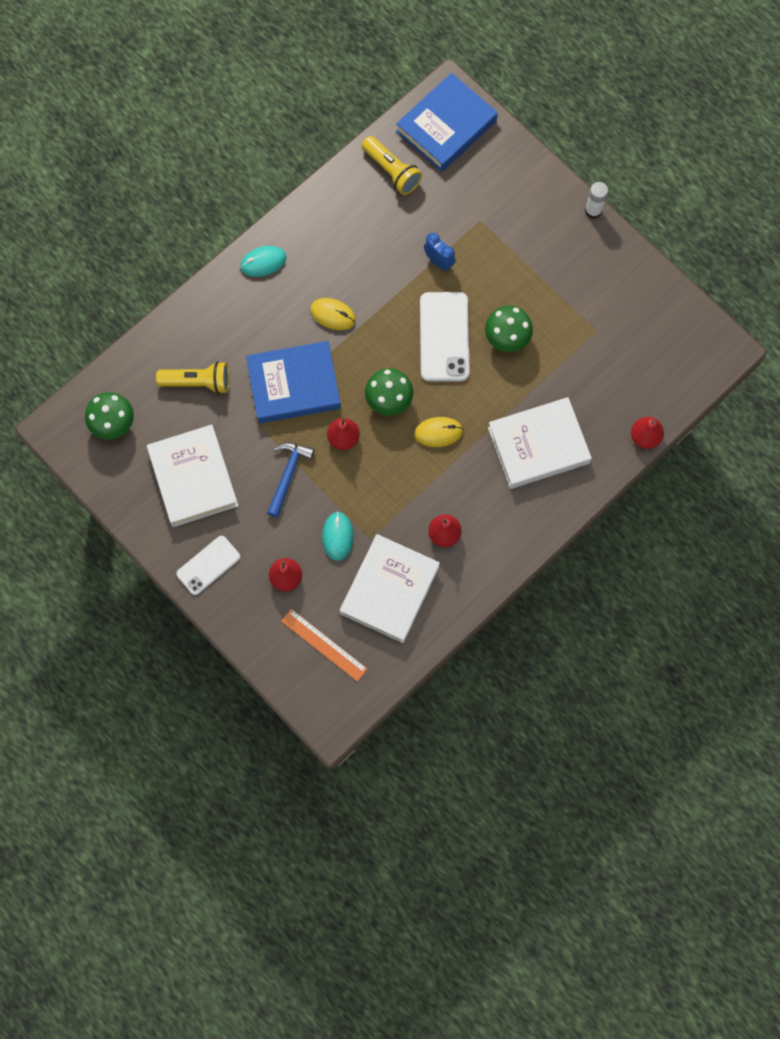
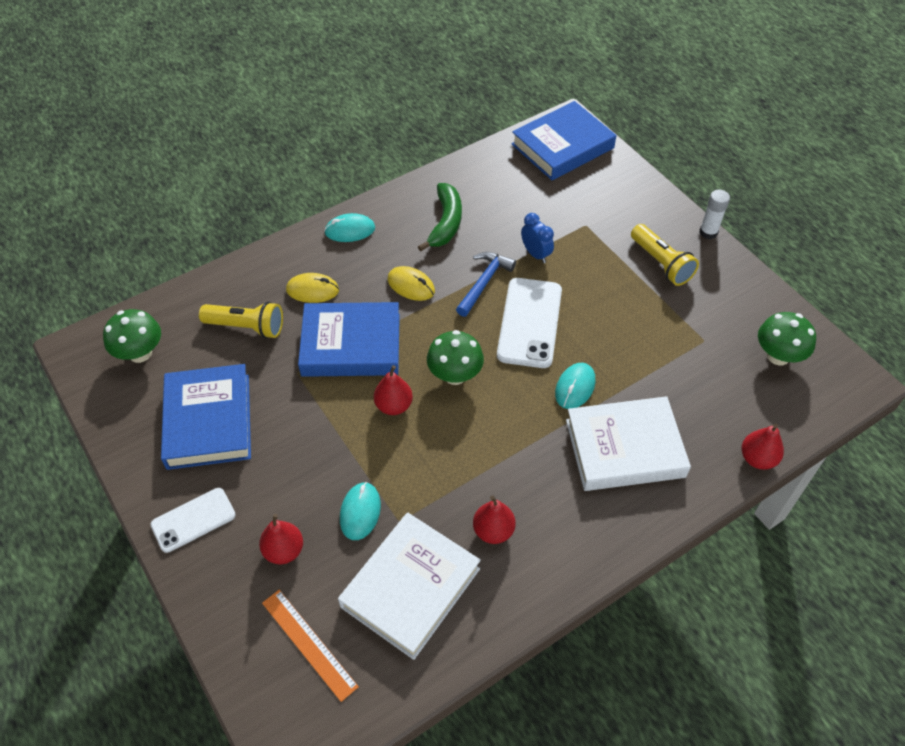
camera: 10 degrees right, 20 degrees down
(193, 478) = (209, 421): white book -> blue book
(288, 474) = (319, 434): blue hammer -> blue hammer (484, 282)
(350, 239) = (445, 223): none -> green banana
(392, 171) = (500, 174): yellow flashlight -> yellow flashlight (661, 263)
(438, 432) = (506, 416): yellow mouse -> yellow mouse (312, 290)
(491, 395) = (575, 387): none -> turquoise mouse
(507, 338) = (600, 334): green mushroom -> green mushroom (778, 356)

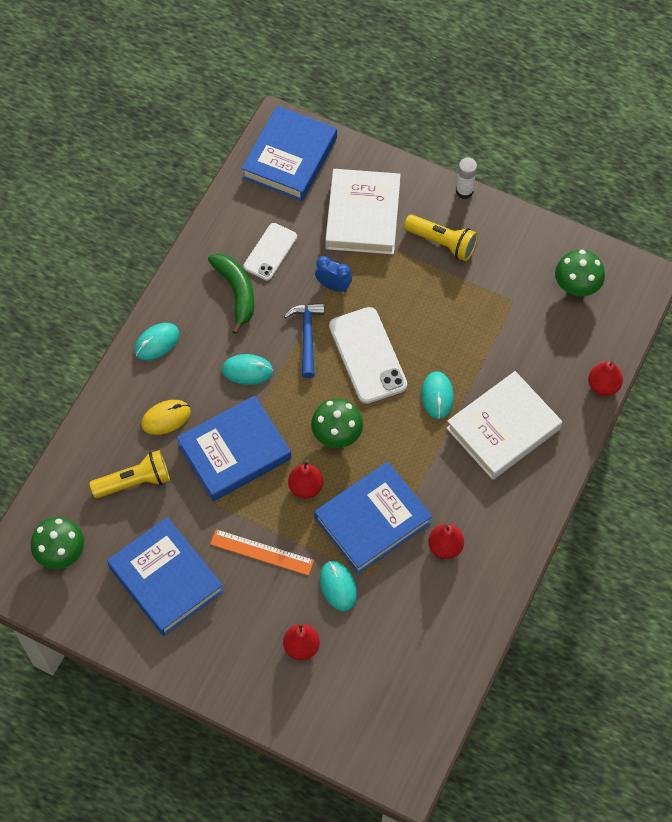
camera: 30 degrees left, 10 degrees up
(193, 520) = (215, 662): white phone -> white phone (270, 252)
(309, 644) = (367, 701): orange ruler -> orange ruler (262, 552)
(410, 587) = (412, 621): white book -> white book (363, 215)
(411, 285) = (247, 370): yellow mouse -> turquoise mouse
(437, 467) = (372, 520): none -> blue book

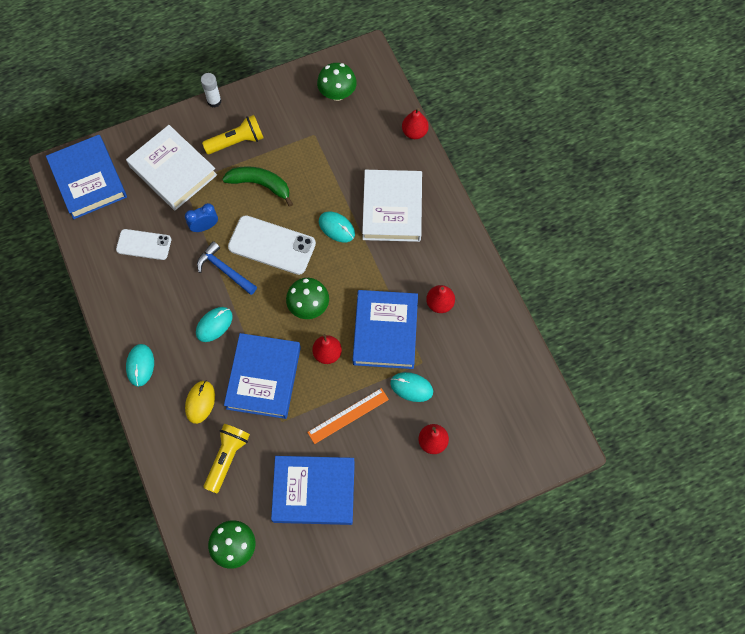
camera: 50 degrees left, 5 degrees up
(236, 293) = (152, 288): green banana -> green banana (260, 185)
(270, 252) = (144, 244): white phone -> white phone turned 60 degrees counterclockwise

